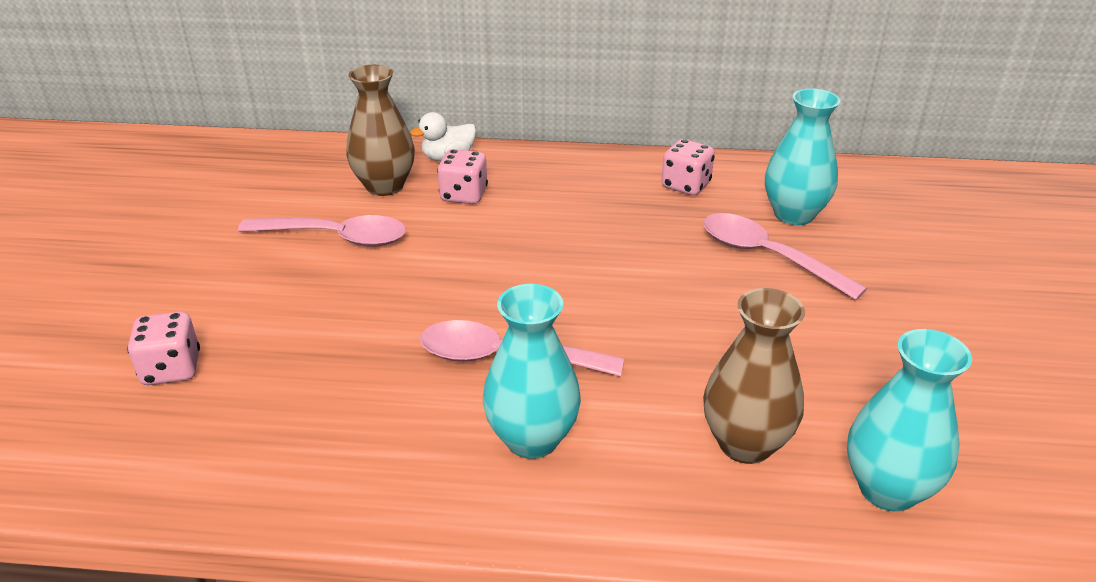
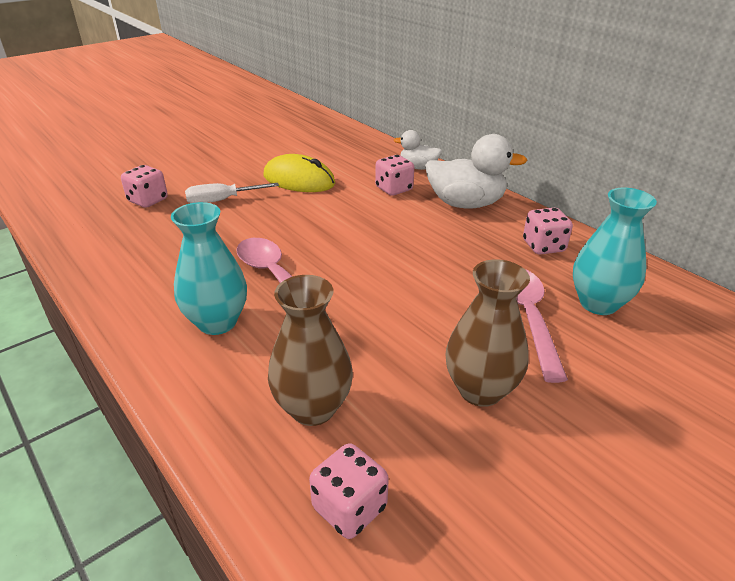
camera: 45 degrees right, 0 degrees up
(281, 312) = (222, 200): none -> white screwdriver
(336, 237) = (299, 180): pink spoon -> yellow mouse
(385, 186) = (362, 167): brown vase -> brown vase (480, 390)
(559, 176) = (465, 204): none -> white duck
(887, 489) = (349, 508): turquoise vase -> pink dice

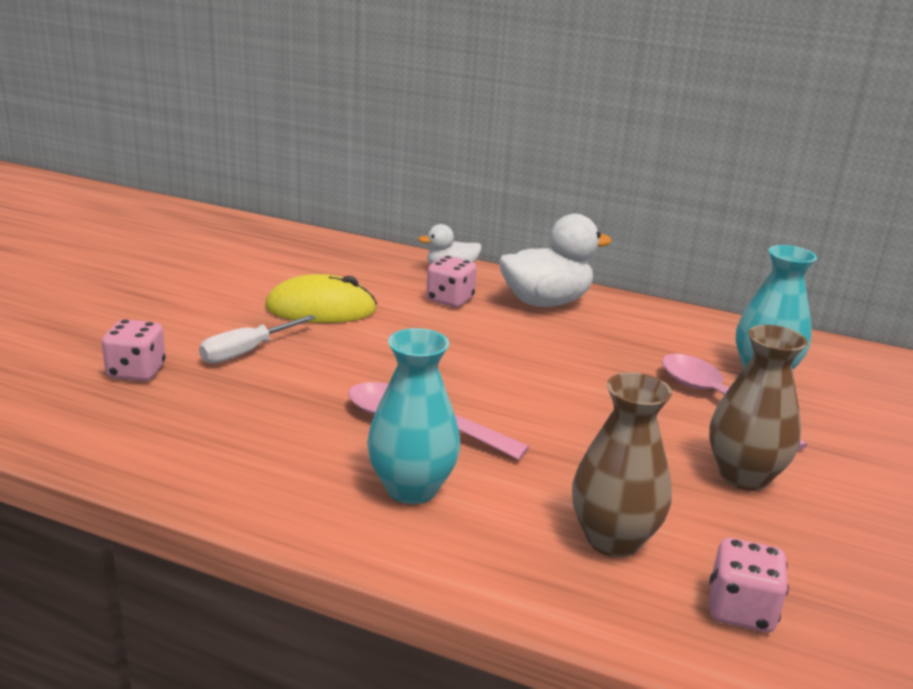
camera: 30 degrees left, 10 degrees down
(543, 246) = (665, 331): pink dice -> none

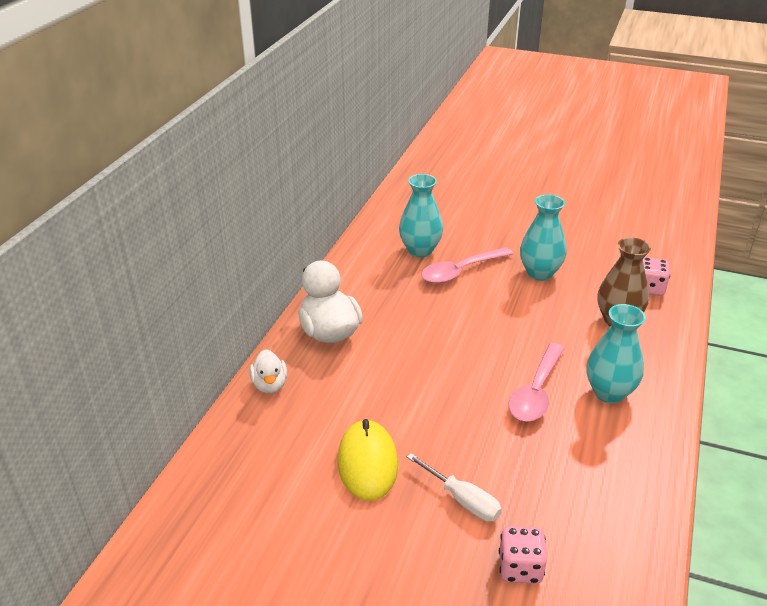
camera: 90 degrees left, 10 degrees up
(450, 300) = (334, 384): pink dice -> none
(744, 476) = (539, 273): brown vase -> turquoise vase

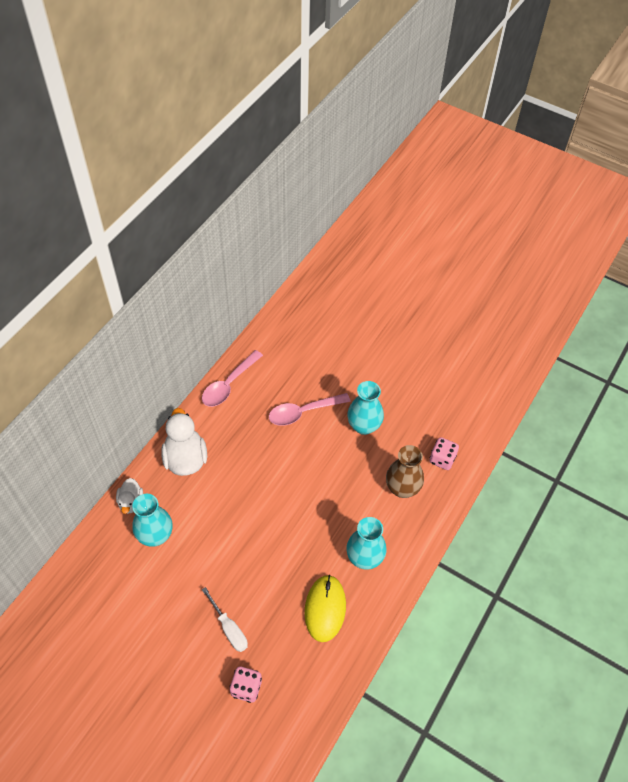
camera: 10 degrees right, 20 degrees up
(367, 463) = (177, 585): yellow mouse -> yellow mouse (325, 609)
(420, 250) = (280, 382): turquoise vase -> turquoise vase (155, 535)
(536, 392) = (313, 546): pink spoon -> pink spoon (229, 384)

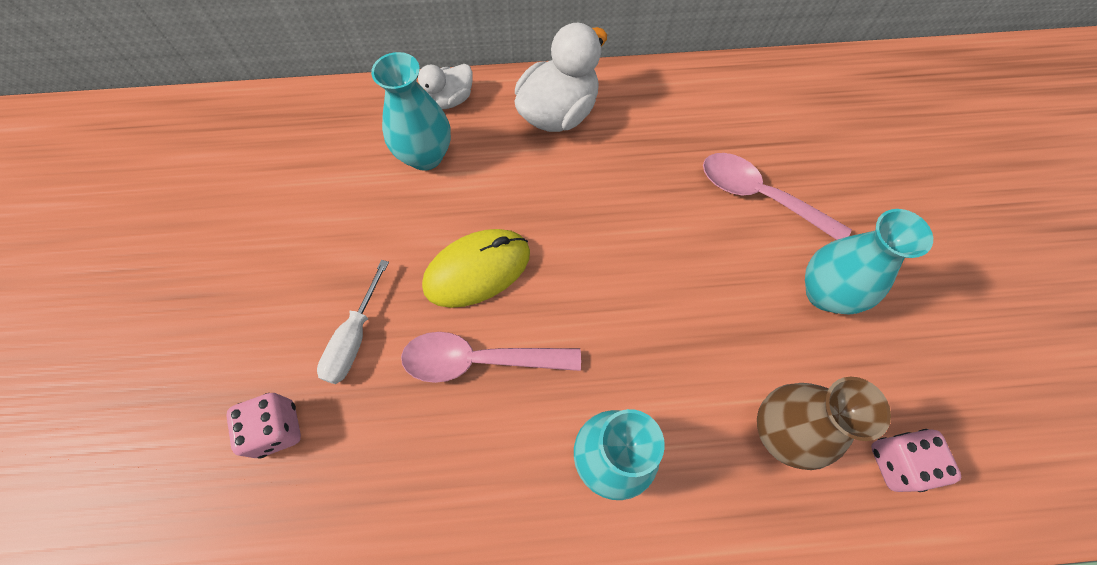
camera: 55 degrees right, 10 degrees up
(229, 384) = (707, 84): pink spoon -> pink spoon (479, 360)
(325, 609) = (478, 457): yellow mouse -> yellow mouse (477, 270)

